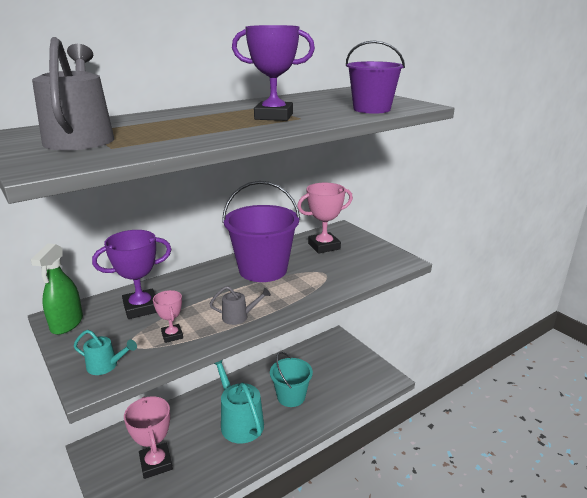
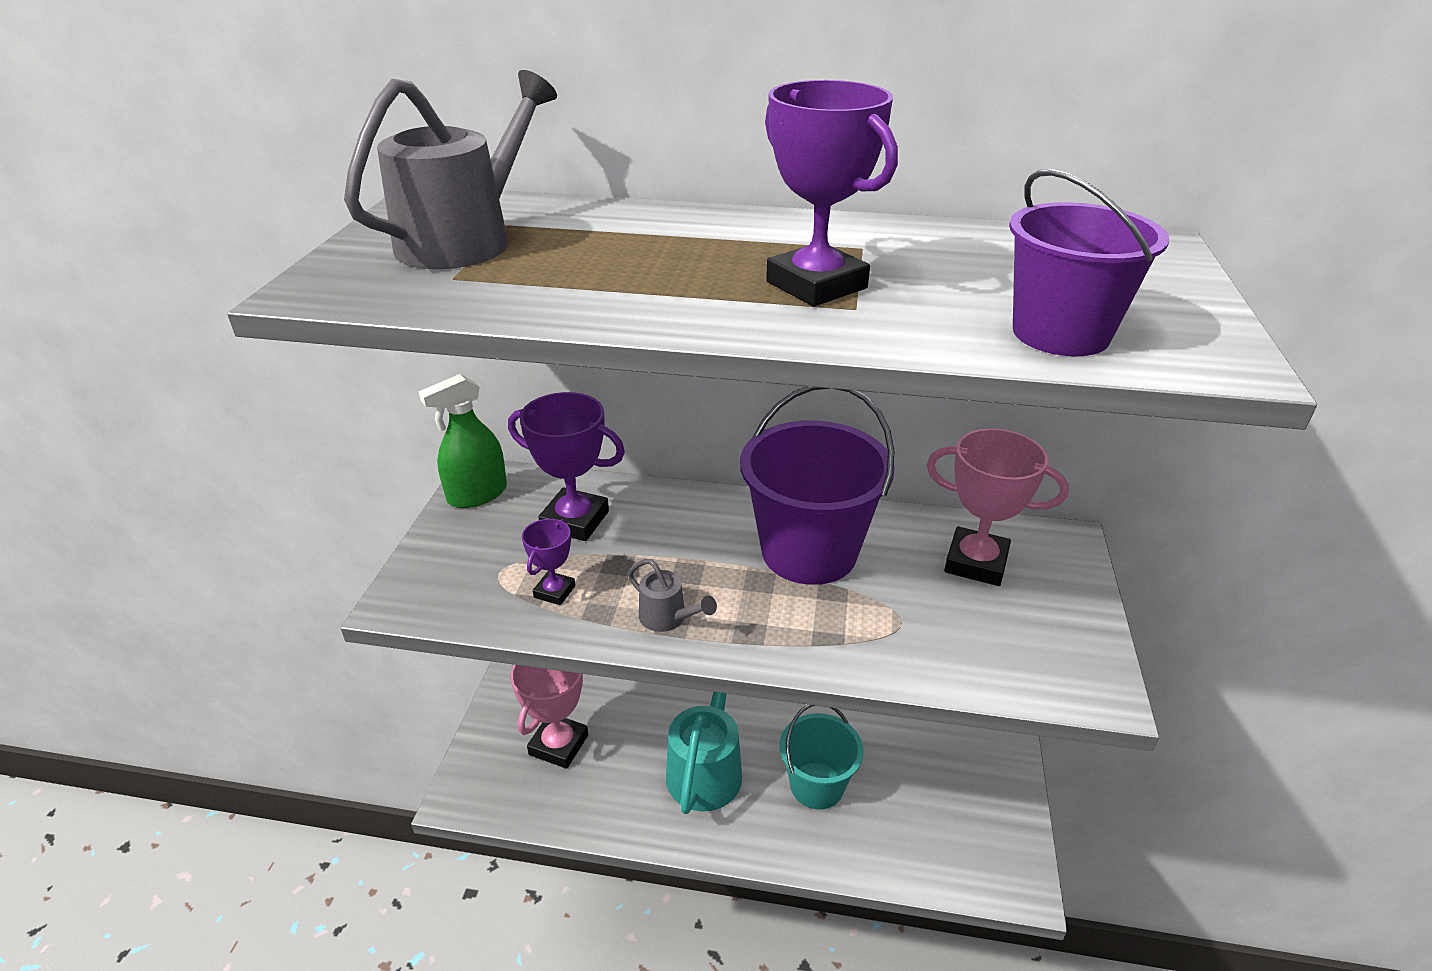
camera: 45 degrees right, 10 degrees up
(106, 366) = (441, 588): turquoise watering can -> none
(172, 335) = (554, 591): pink trophy -> purple trophy

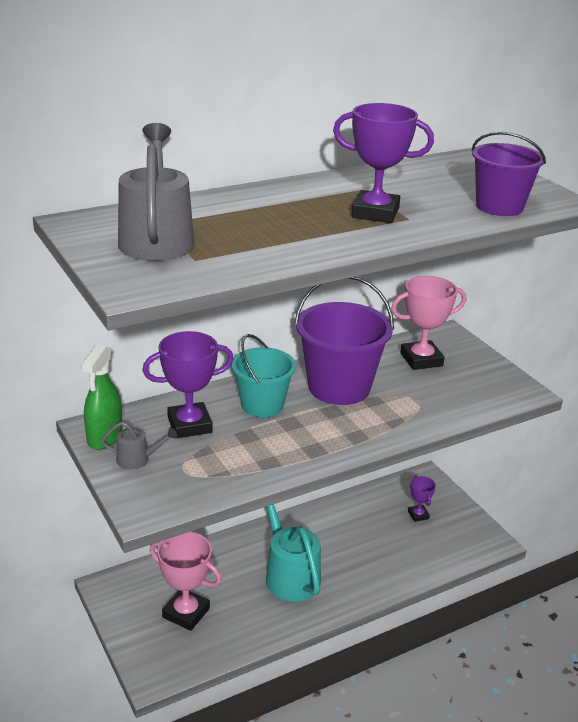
camera: 40 degrees left, 5 degrees down
(554, 591) = (229, 464): purple trophy -> purple trophy (418, 515)
(559, 745) = (186, 613): pink trophy -> pink trophy turned 45 degrees counterclockwise
(668, 618) = (309, 449): grey watering can -> grey watering can (138, 459)
(817, 785) = (358, 551): turquoise bucket -> turquoise bucket (262, 405)

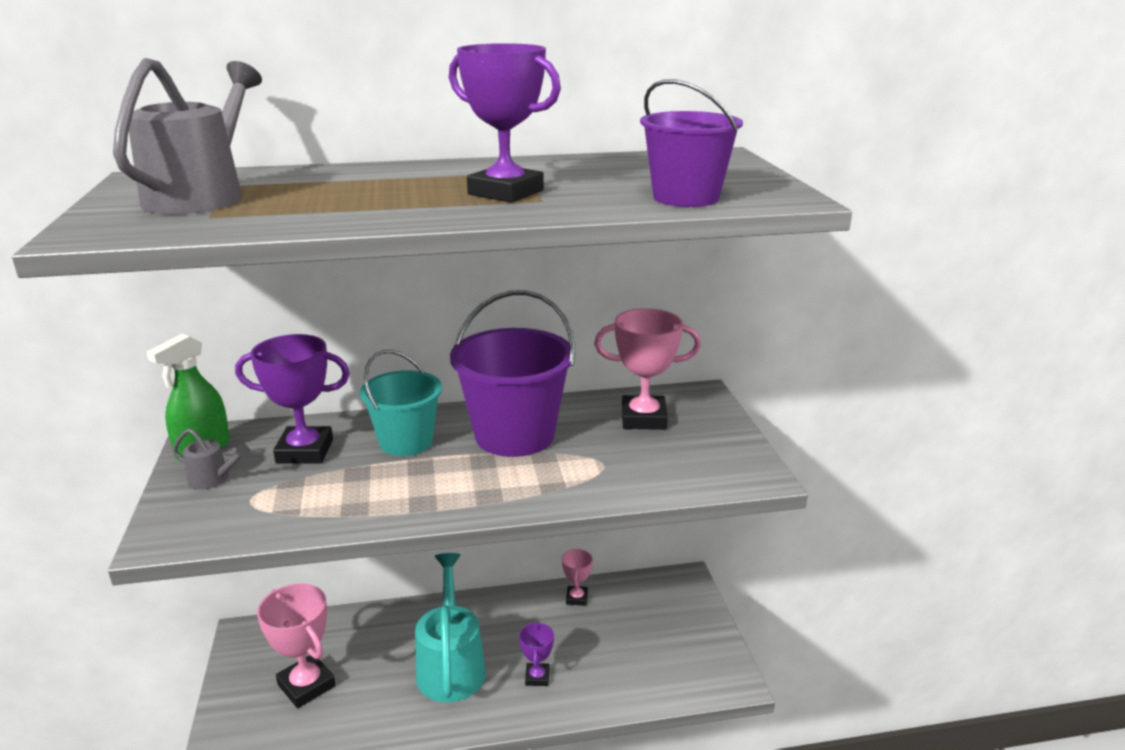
camera: 20 degrees right, 5 degrees down
(354, 506) = (576, 598): none -> pink trophy
(418, 515) = (650, 625): purple trophy -> purple trophy (537, 677)

